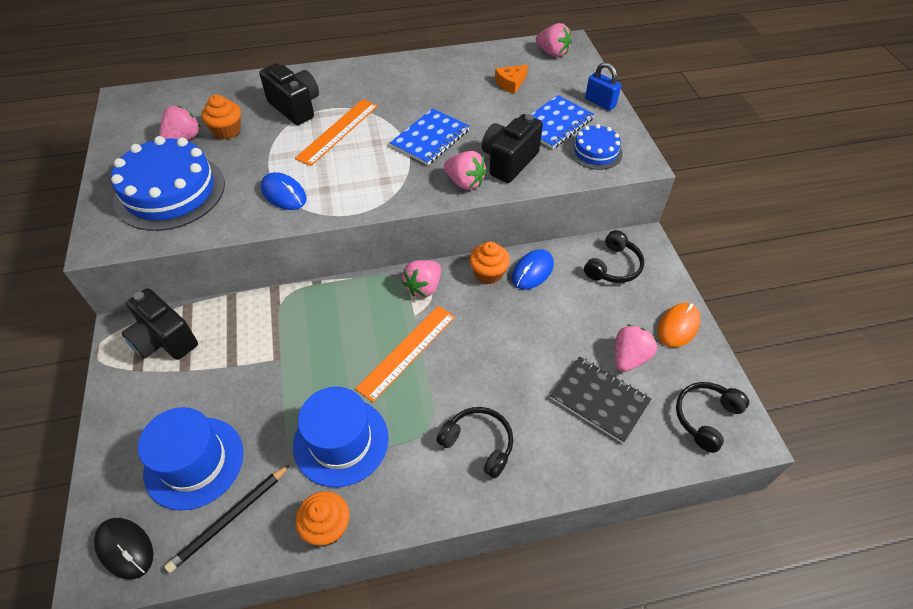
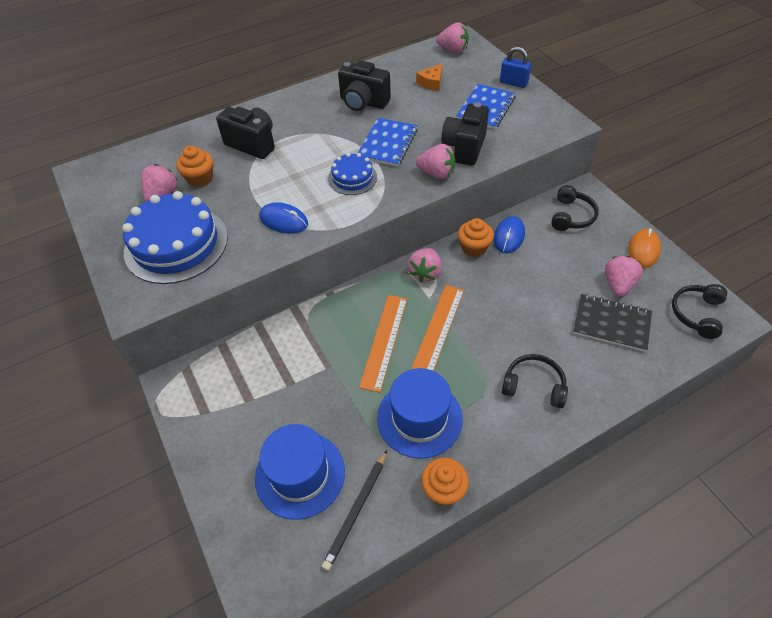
camera: 15 degrees left, 0 degrees up
(125, 548) = (276, 565): black mouse -> none
(164, 340) = (217, 380): black camera -> black camera (363, 102)
(338, 131) = (303, 156): orange ruler -> orange ruler (384, 341)
(595, 152) = (530, 123): blue cake -> blue cake (352, 178)

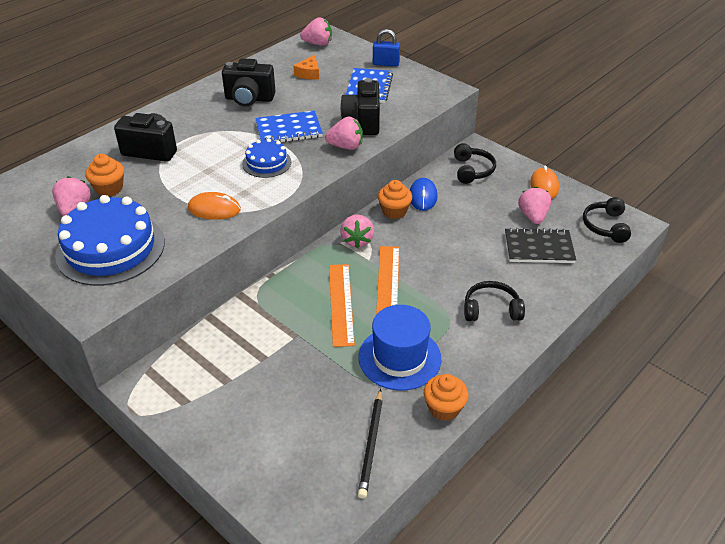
camera: 20 degrees left, 10 degrees down
(284, 221) = (214, 209): blue mouse -> orange mouse
(300, 474) = (305, 430): blue hat -> none
(388, 144) = (289, 130): blue notebook -> blue notebook turned 75 degrees clockwise

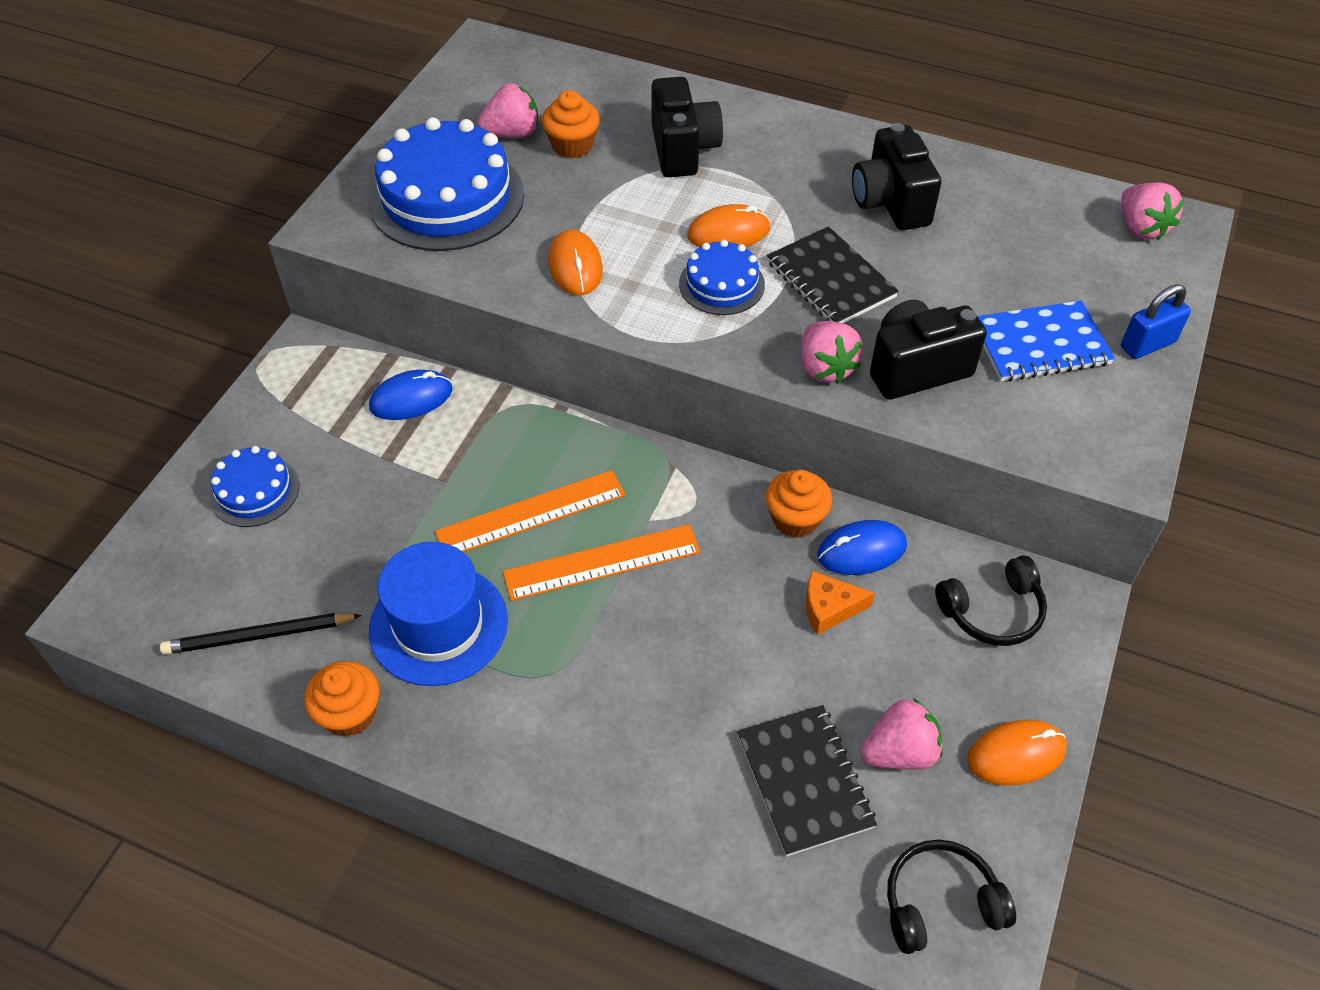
camera: 70 degrees right, 10 degrees up
(221, 338) = (411, 398): none -> blue mouse
(230, 151) = (728, 232): none -> orange mouse
(252, 431) = (255, 491): none -> blue cake
(289, 130) = (830, 280): blue notebook -> black notebook
(309, 73) = (1026, 249): orange cheese -> orange cheese (829, 608)
(357, 240) = (691, 489): pink strawberry -> none
(386, 63) = (1147, 345): blue padlock -> blue padlock turned 75 degrees clockwise
(491, 309) = (597, 733): black headphones -> none

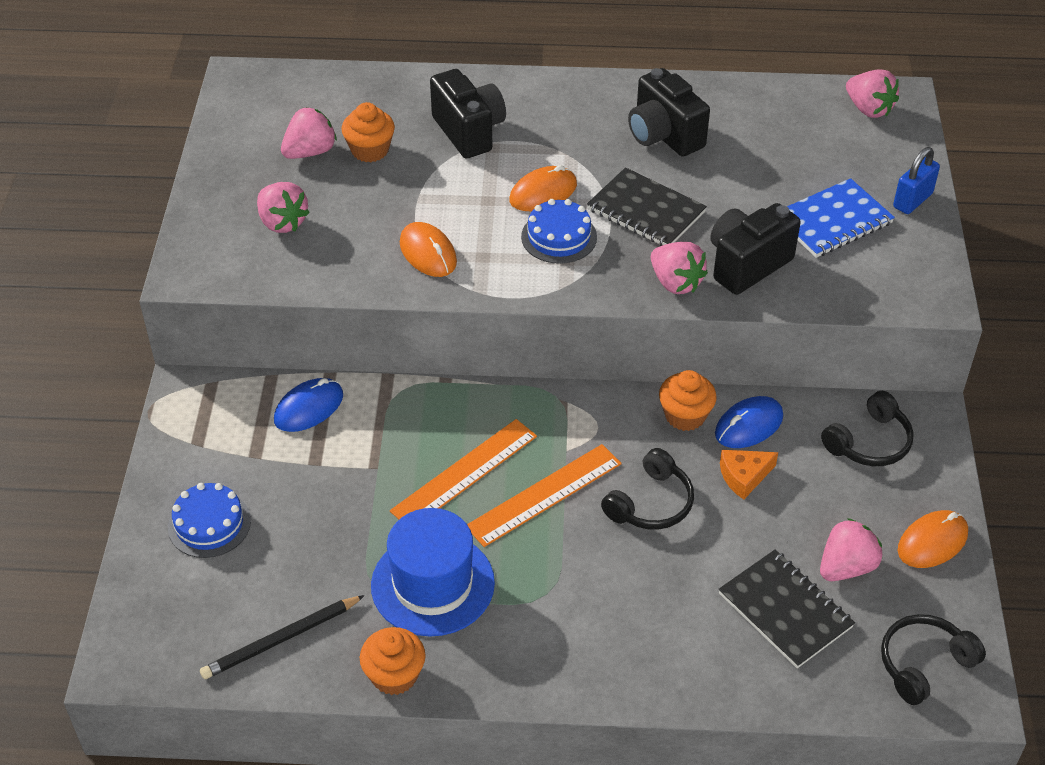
camera: 20 degrees left, 5 degrees down
(446, 198) = (282, 222): blue cake -> pink strawberry
(711, 607) = (651, 503): none -> black headphones

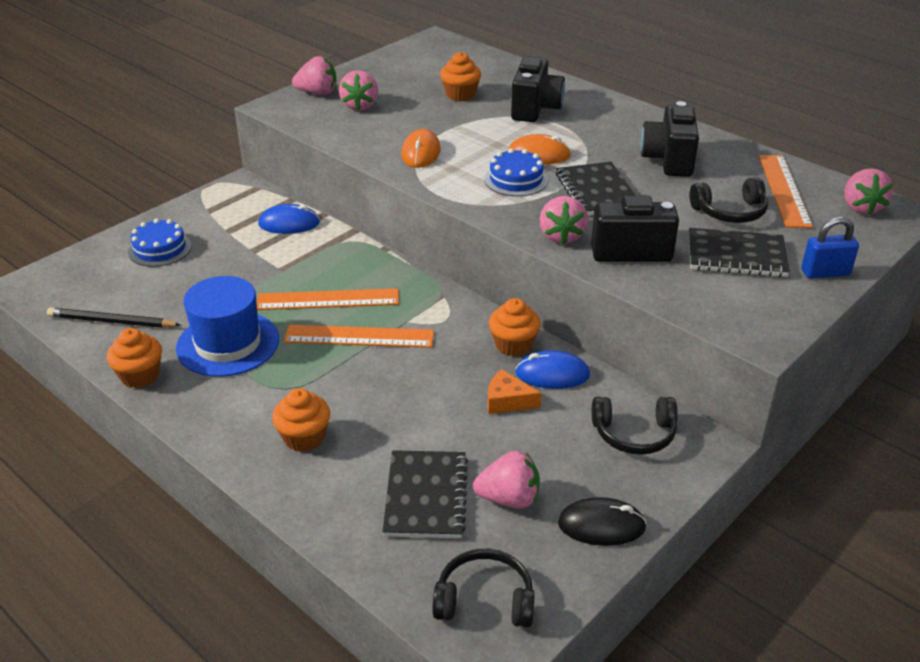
camera: 40 degrees right, 10 degrees down
(310, 152) = (424, 82): pink strawberry -> pink strawberry (317, 93)
(625, 629) = (304, 437): none -> orange cupcake
(651, 503) = (421, 379): black headphones -> black headphones (730, 212)
(792, 121) = (783, 190): none -> orange ruler
(833, 221) = (736, 255): blue notebook -> black notebook
(932, 542) = (601, 525): orange mouse -> black mouse

